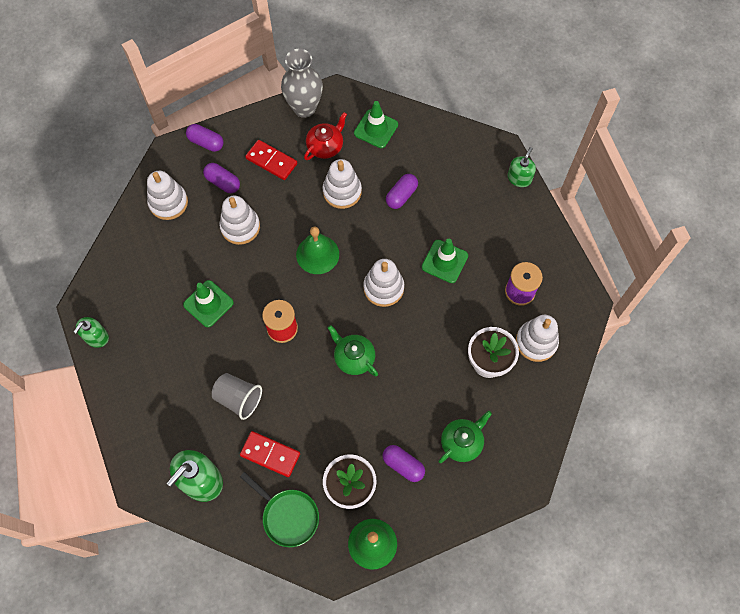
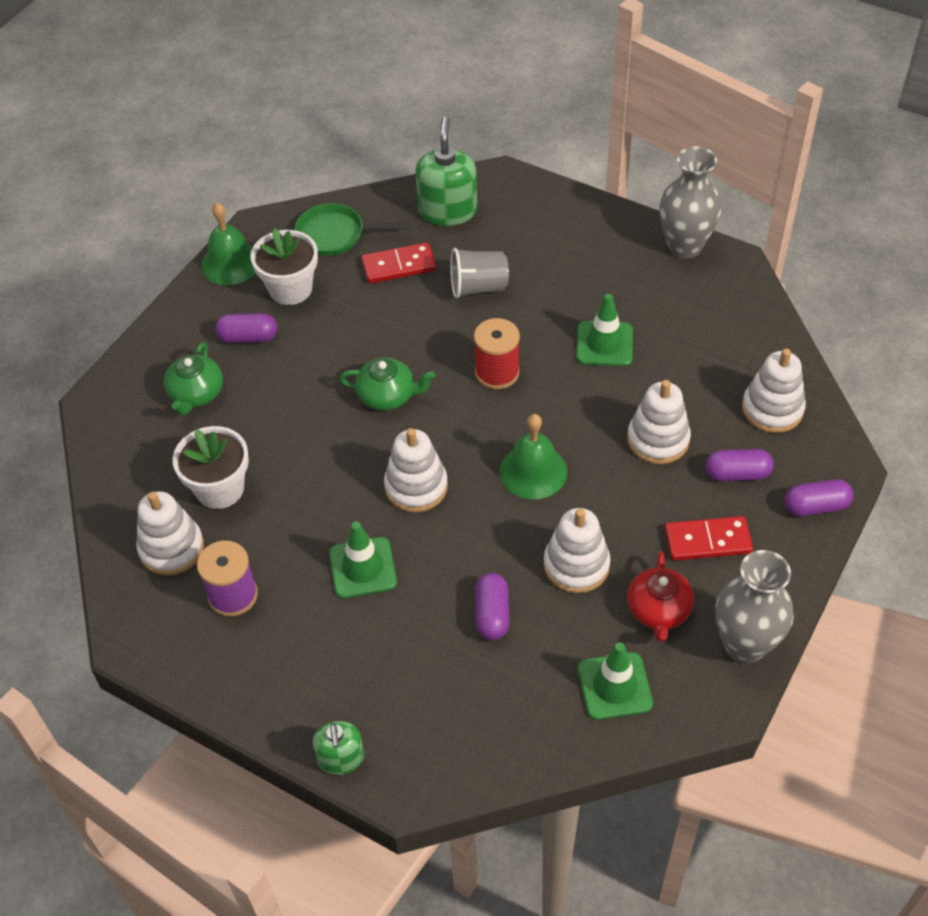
camera: 145 degrees right, 15 degrees down
(96, 337) = (684, 246): green soap dispenser -> grey vase

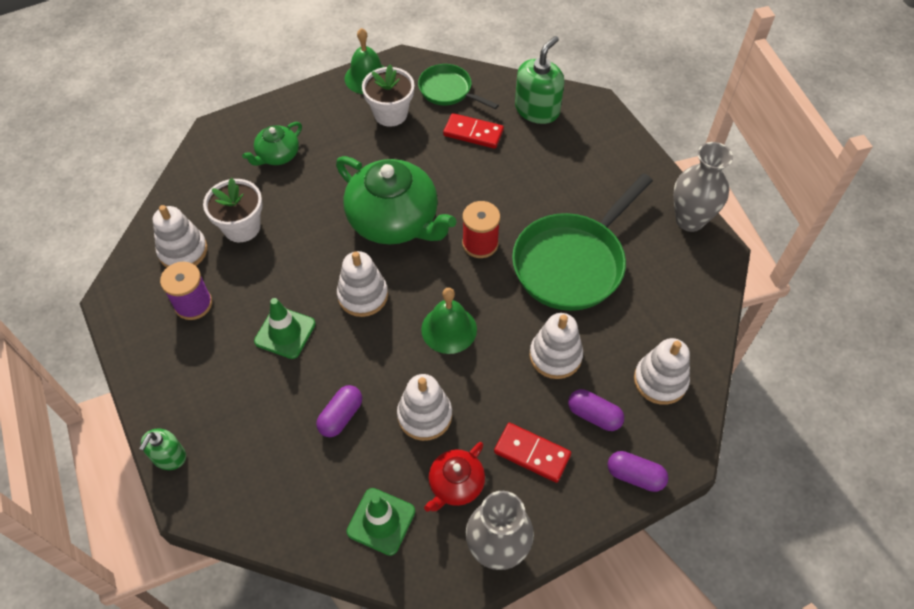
camera: 30 degrees right, 5 degrees up
(248, 337) = (338, 134): purple capsule -> none
(387, 395) = (394, 221): green teapot -> green teapot, size x1.98
(478, 287) = (515, 175): grey cup -> none
(604, 344) = (572, 263): green traffic cone -> green pan

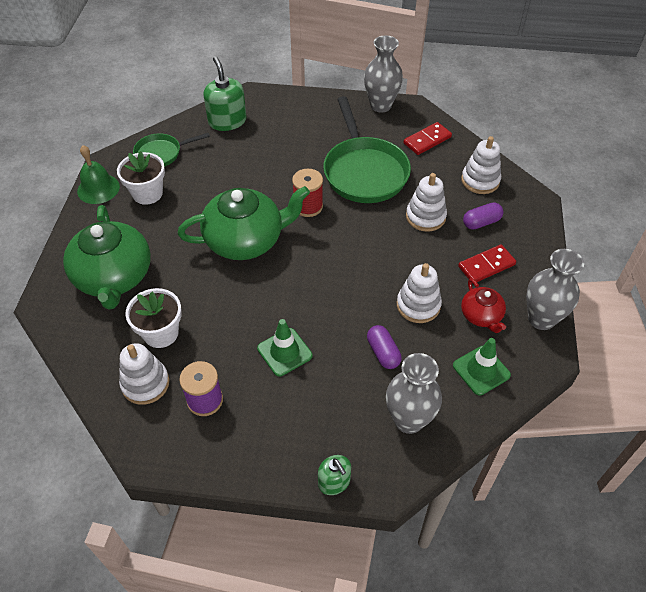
camera: 55 degrees left, 5 degrees down
(275, 483) = (408, 420): none -> grey vase
(277, 155) = (114, 277): green teapot -> green teapot, size x1.98
(363, 295) = (293, 290): white stacking toy -> none
(449, 329) = (361, 258): green bell -> none
(473, 133) = (213, 161): red domino -> red domino (427, 140)
(635, 476) = (534, 227): purple capsule -> none

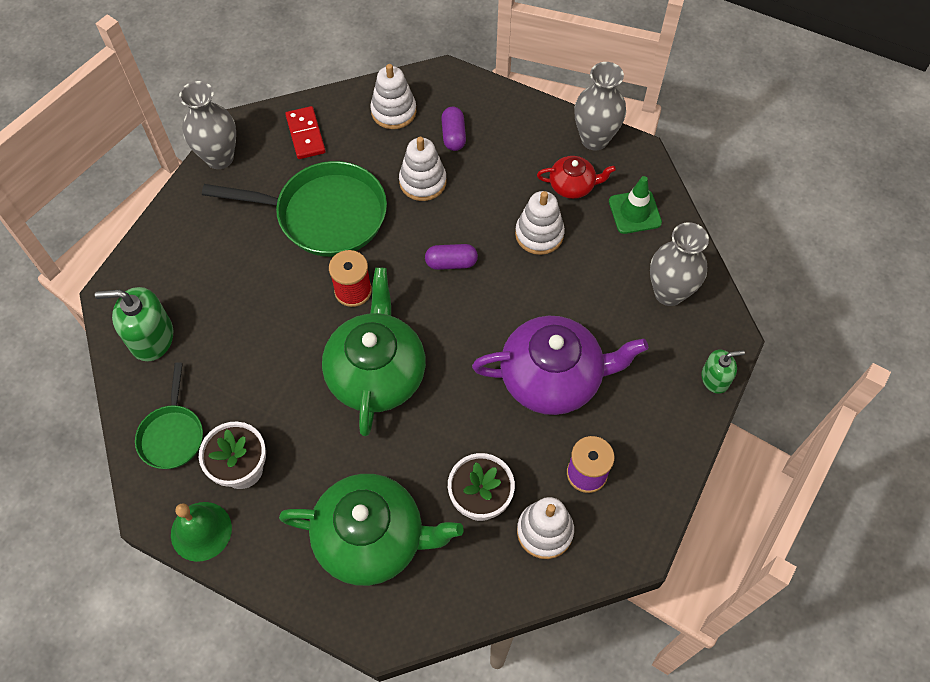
camera: 70 degrees left, 10 degrees up
(284, 352) = (552, 378): green traffic cone -> purple teapot
(383, 353) = (586, 287): purple capsule -> purple capsule (451, 263)
(486, 266) = (513, 155): red domino -> none

